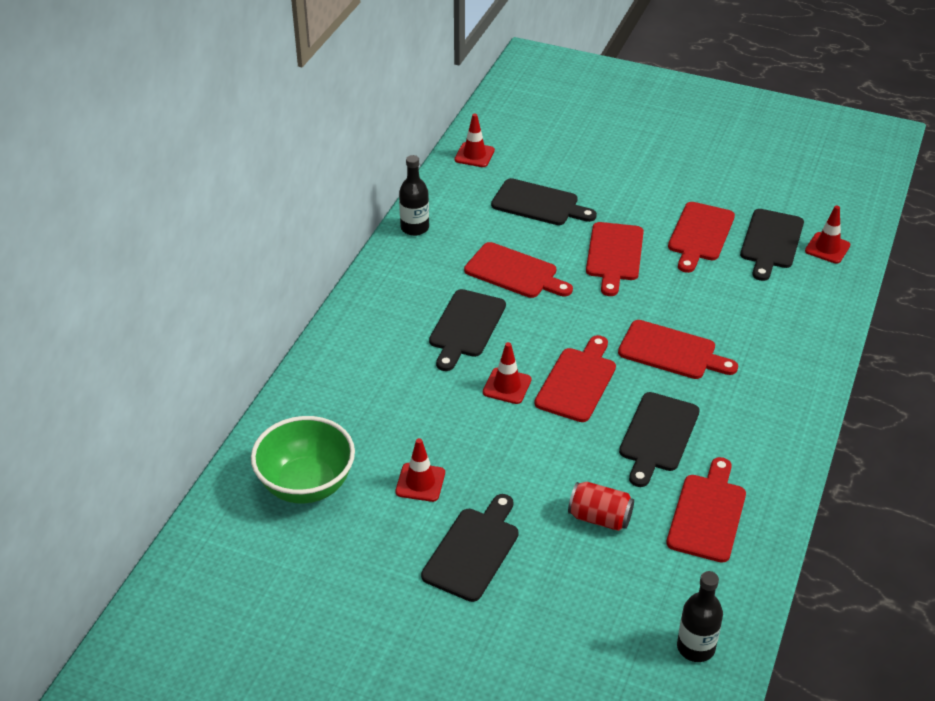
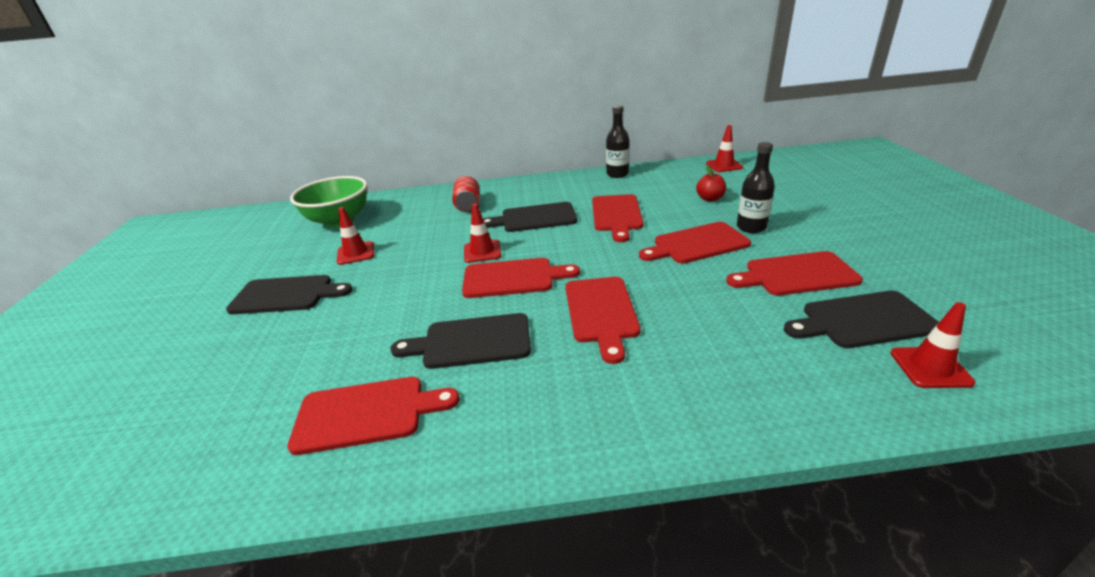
camera: 65 degrees right, 10 degrees down
(539, 203) = (710, 199): black cutting board -> red apple
(600, 518) = (340, 343): red can -> red can (468, 205)
(695, 647) = (148, 471): black bottle -> black bottle (751, 227)

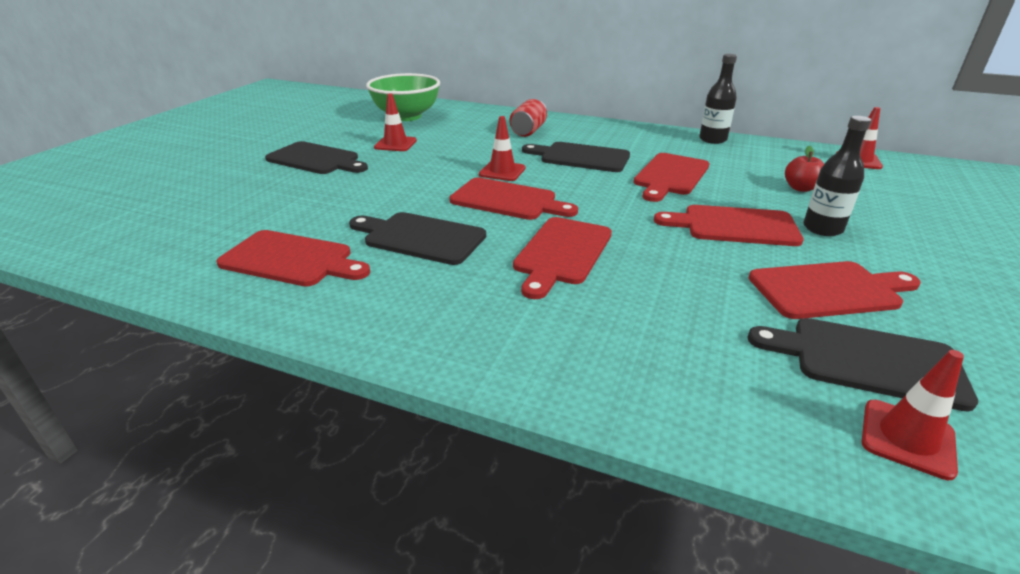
camera: 25 degrees right, 0 degrees up
(796, 275) = (828, 290): red cutting board -> red cutting board turned 150 degrees clockwise

